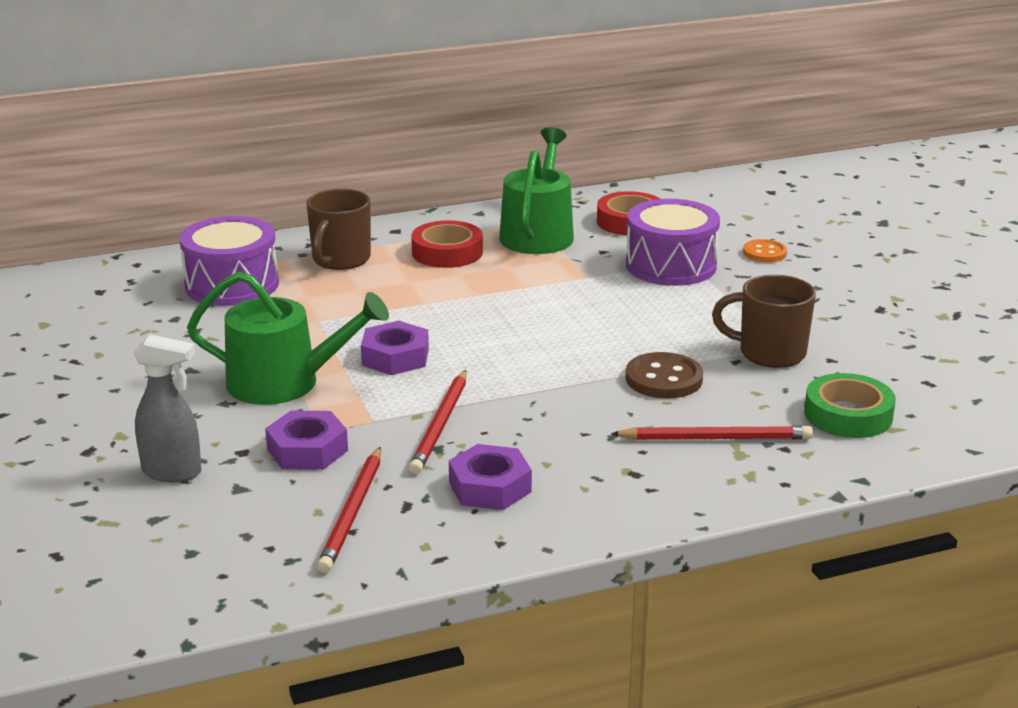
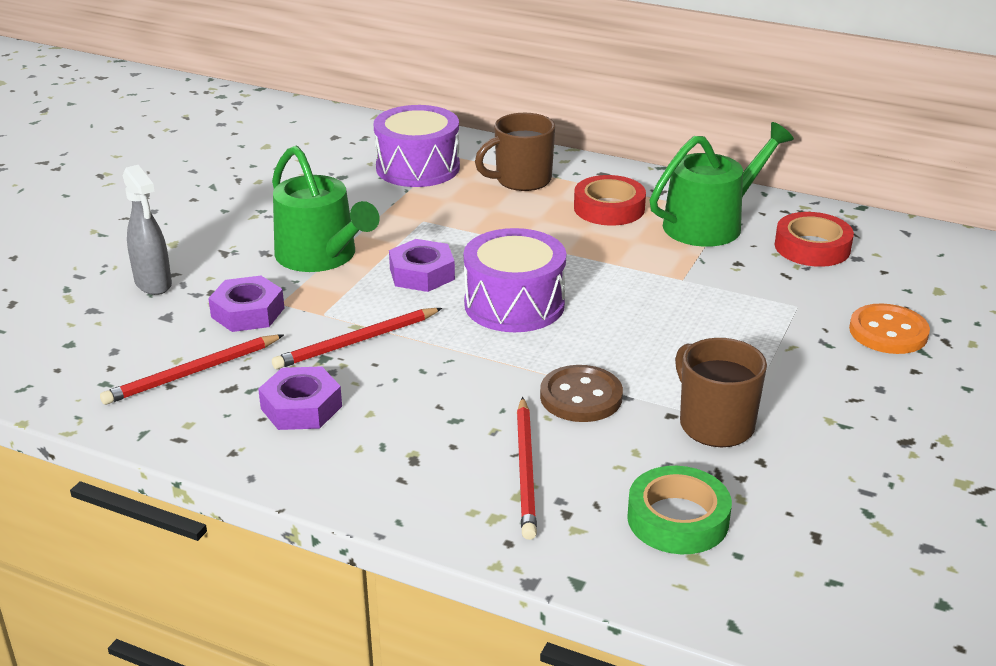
camera: 45 degrees right, 5 degrees up
(671, 265) = (774, 303): purple drum -> purple drum (514, 304)
(715, 438) = (526, 470): red pencil -> red pencil turned 45 degrees clockwise
(764, 253) = (888, 332): orange button -> orange button, size x1.52

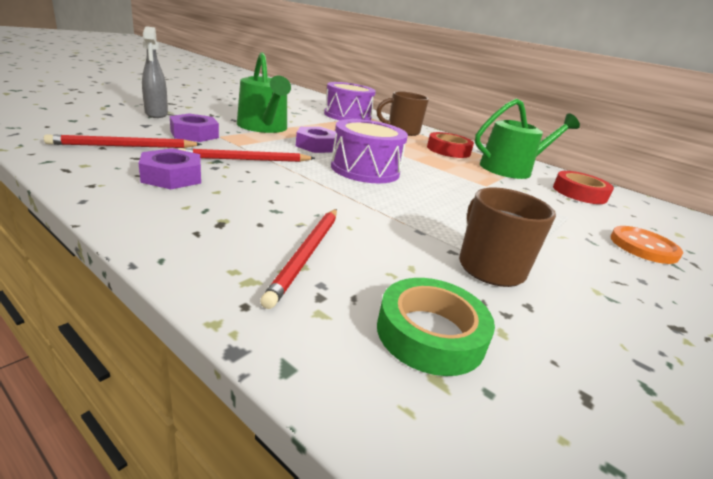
camera: 10 degrees right, 5 degrees down
(581, 397) = (383, 222): brown button -> none

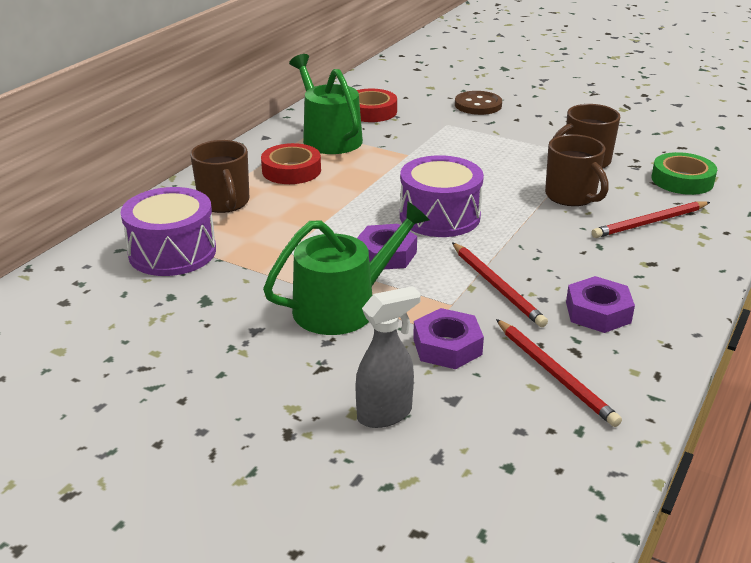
camera: 95 degrees left, 5 degrees up
(307, 254) = (650, 222): red pencil -> red pencil turned 150 degrees clockwise
(389, 229) = (571, 196): none -> brown mug
(643, 247) = (478, 105): orange button -> brown button

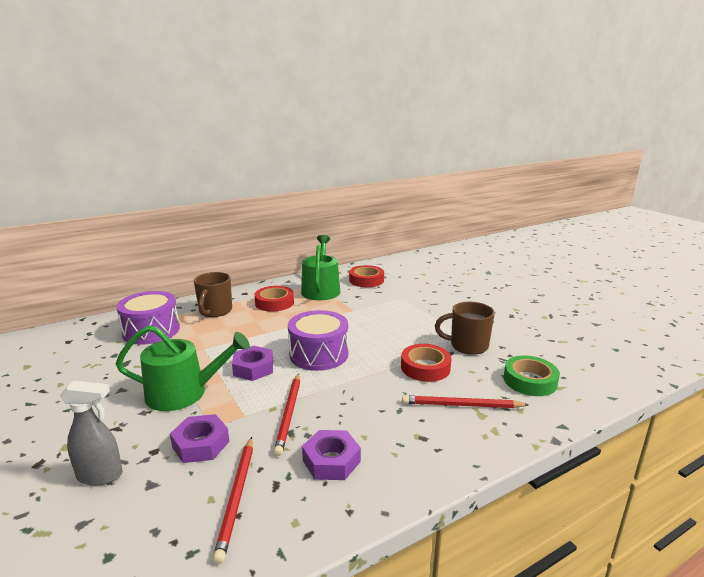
camera: 30 degrees right, 10 degrees down
(478, 105) = (439, 291): brown button -> none
(571, 196) = (425, 367): brown mug -> red tape

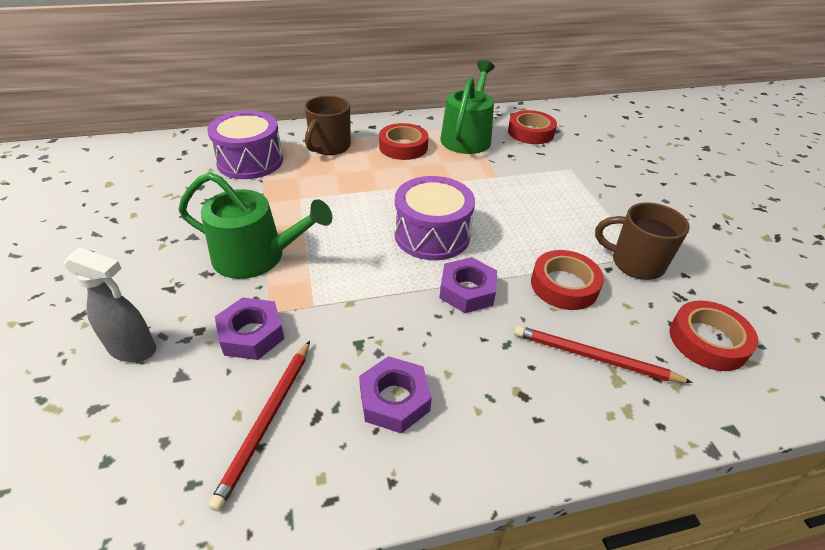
camera: 15 degrees right, 20 degrees up
(253, 368) = (347, 239): purple nut -> purple nut (467, 291)
(289, 414) = (366, 316): red pencil -> none
(530, 381) = (708, 340): green tape -> red tape

